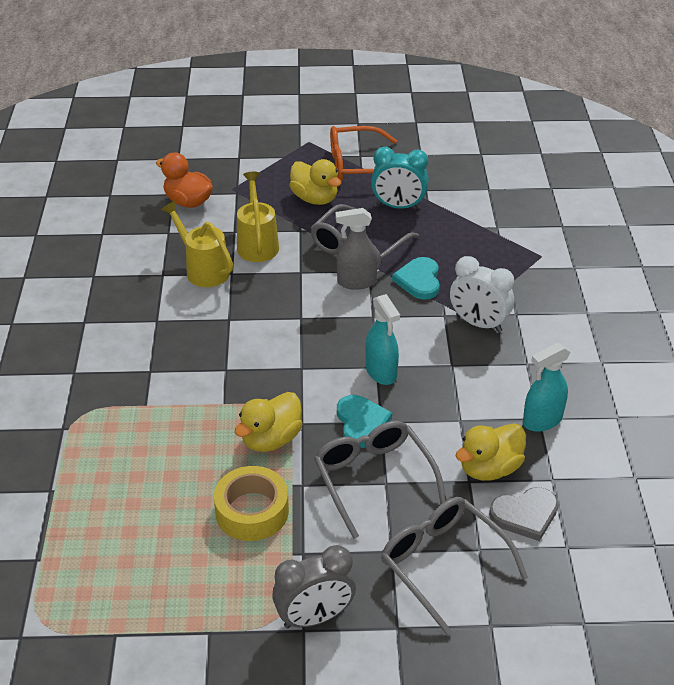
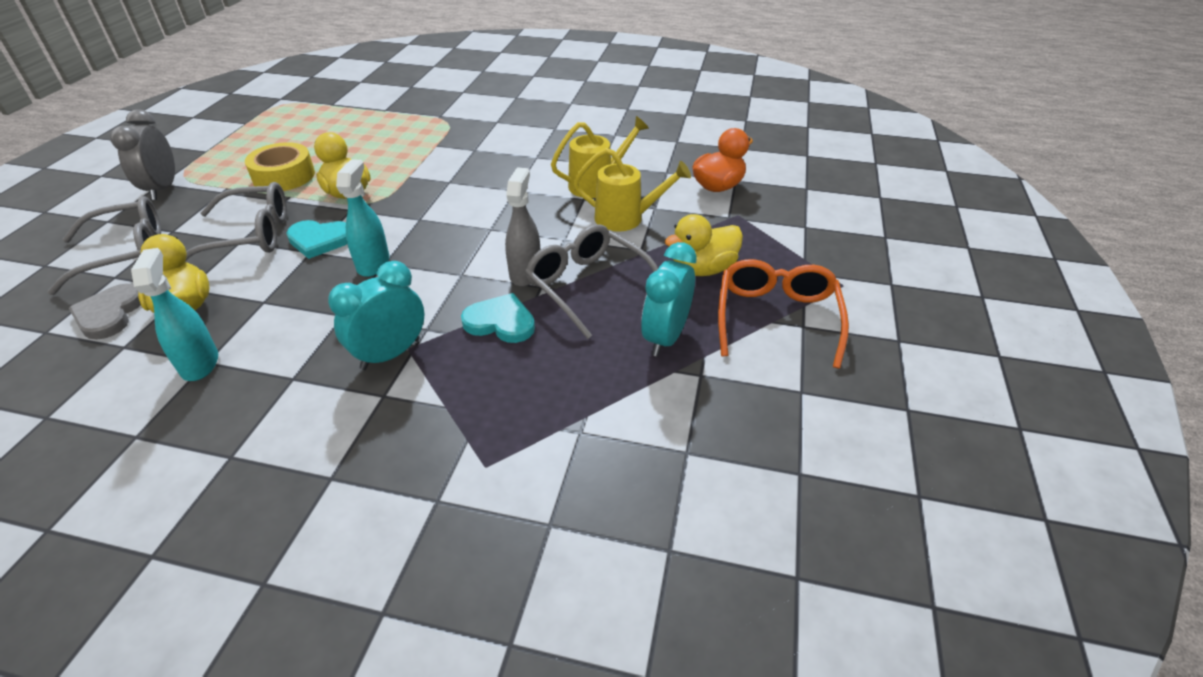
camera: 105 degrees right, 0 degrees up
(381, 372) = (373, 264): turquoise spray bottle -> turquoise spray bottle turned 105 degrees clockwise
(478, 323) = (390, 354): white clock -> turquoise clock

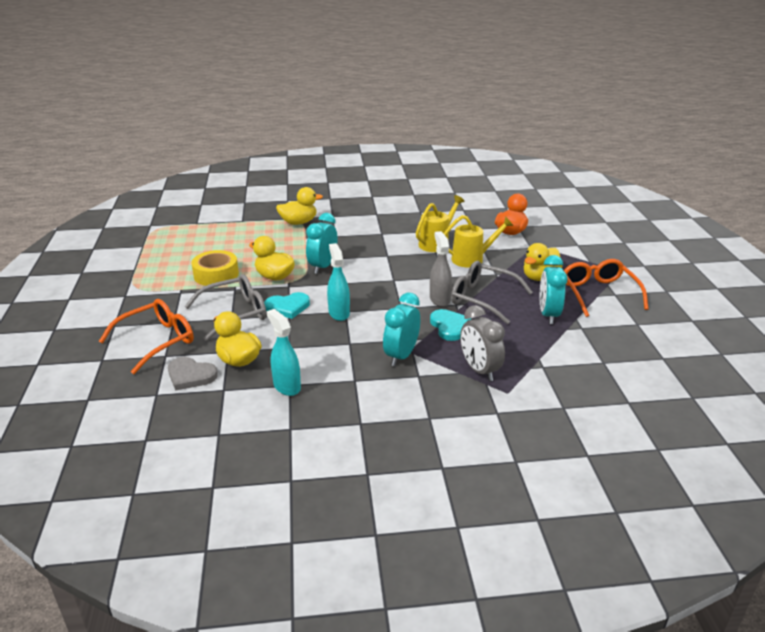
camera: 20 degrees left, 10 degrees down
(109, 314) = (190, 375): grey heart -> grey heart turned 45 degrees counterclockwise
(127, 254) = (157, 341): grey glasses -> orange glasses
(163, 189) = (132, 298): grey clock -> grey clock (479, 370)
(418, 190) = (323, 266): none -> turquoise clock
(447, 123) = (298, 222): none -> yellow duck
(500, 322) = (450, 326): turquoise heart -> turquoise heart turned 75 degrees clockwise

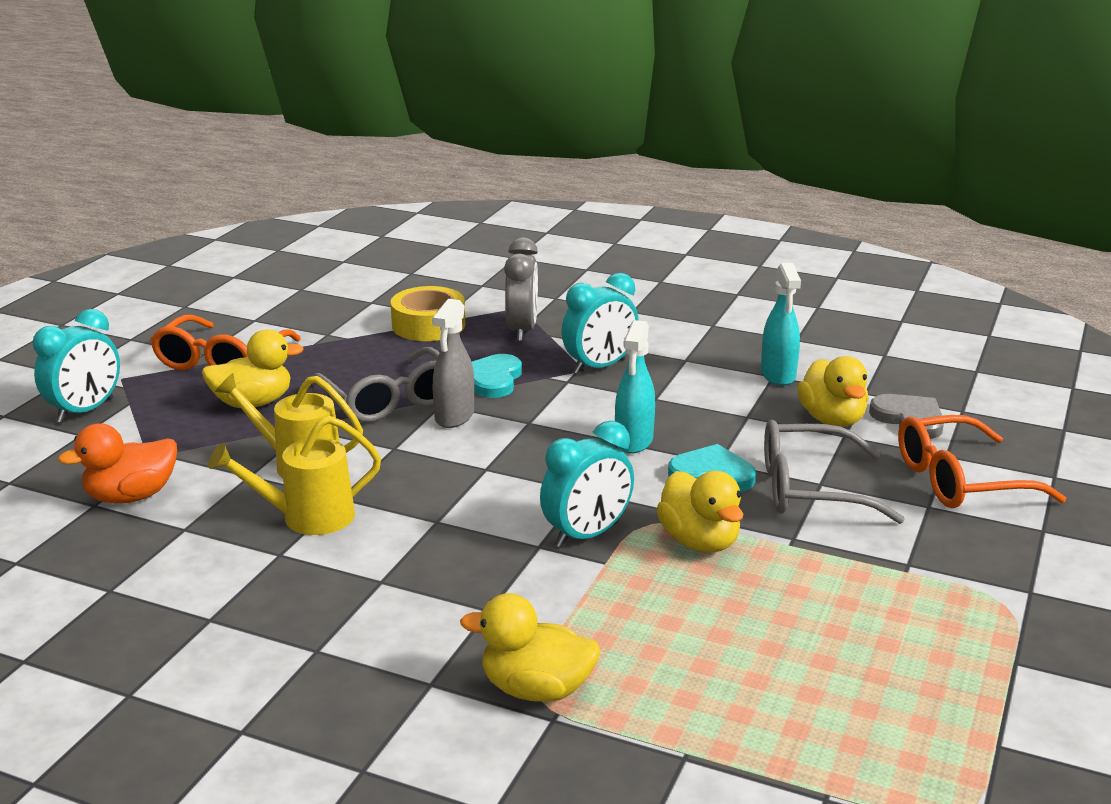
camera: 150 degrees left, 5 degrees down
(216, 275) = (821, 584): yellow tape -> yellow tape (428, 325)
(548, 314) = (339, 357): turquoise clock -> turquoise clock (85, 411)

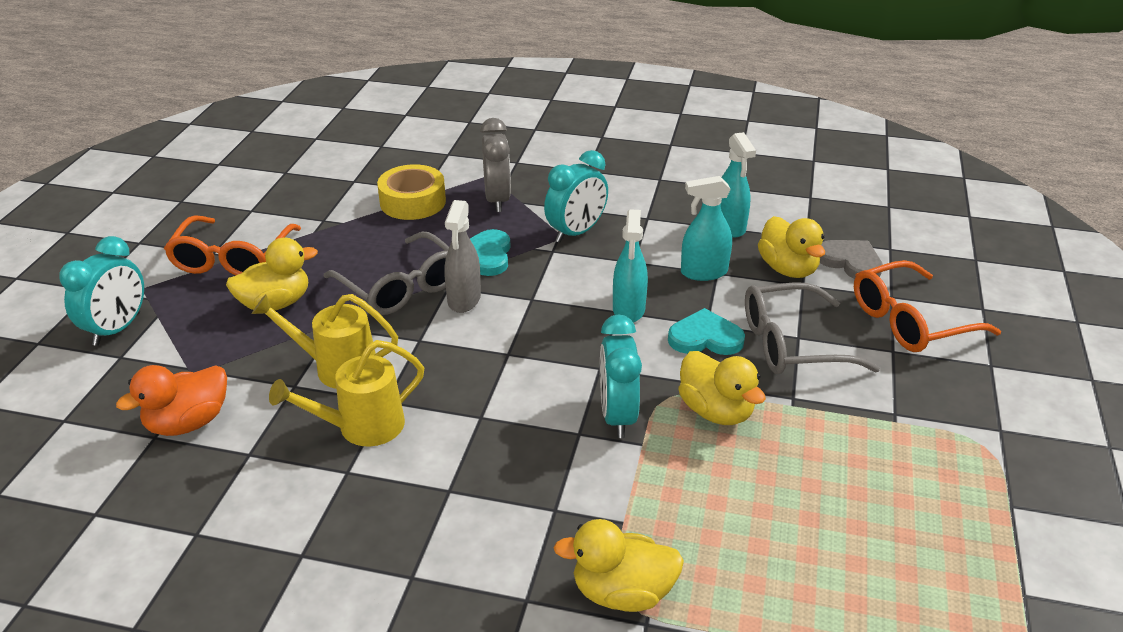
camera: 10 degrees left, 10 degrees up
(587, 535) = (617, 416): turquoise clock -> turquoise clock turned 135 degrees clockwise
(732, 415) = (703, 272): none -> turquoise spray bottle

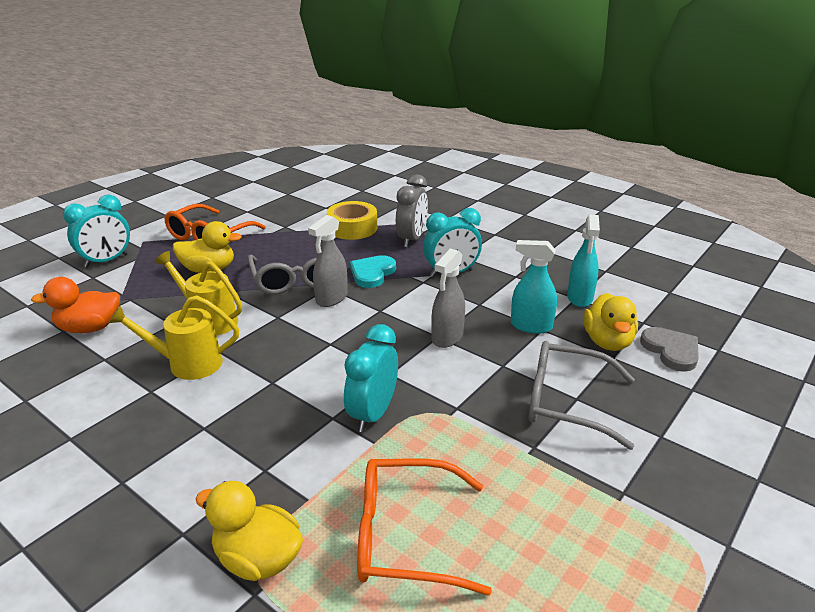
camera: 25 degrees right, 5 degrees down
(628, 309) = (447, 337): turquoise spray bottle -> grey spray bottle
(705, 338) = (493, 375): turquoise heart -> none
(716, 411) = (456, 436): yellow duck -> none
(910, 321) = (696, 415): orange glasses -> orange glasses (405, 536)

